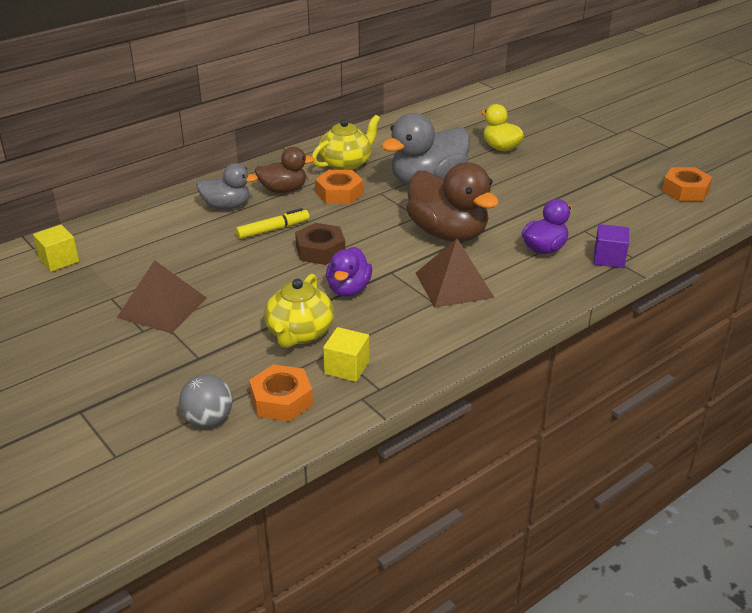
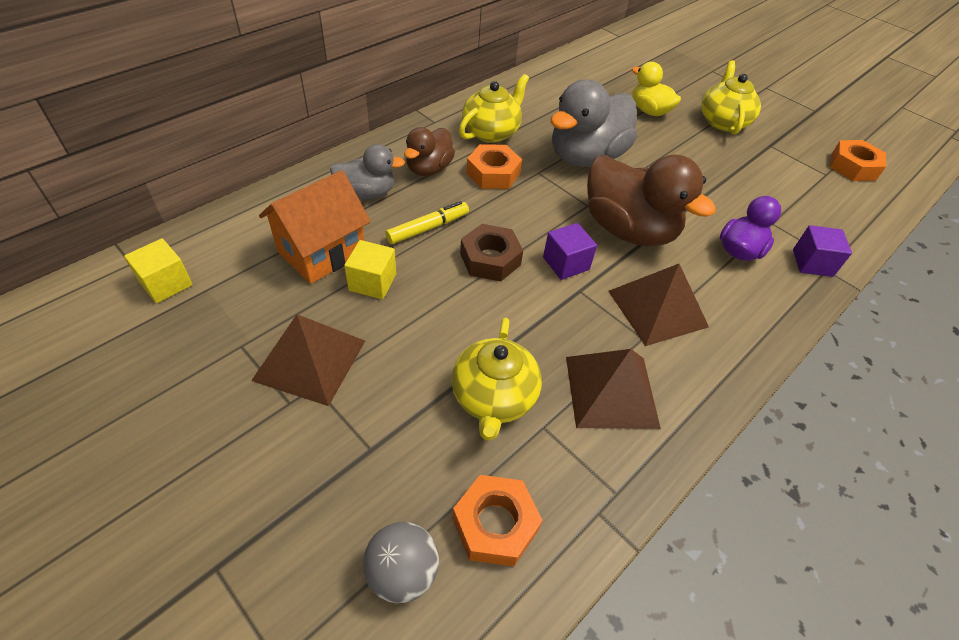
camera: 10 degrees left, 15 degrees up
(182, 244) = (322, 252): none -> orange house
(283, 190) = (429, 169): brown duck -> brown duck turned 135 degrees clockwise
(346, 368) = (566, 456): yellow cube -> yellow cube (372, 282)
(348, 289) = (537, 320): purple duck -> none
(384, 254) = (566, 263): none -> purple cube
(396, 333) = (611, 391): none -> brown pyramid
(570, 156) = (722, 121): none -> yellow teapot

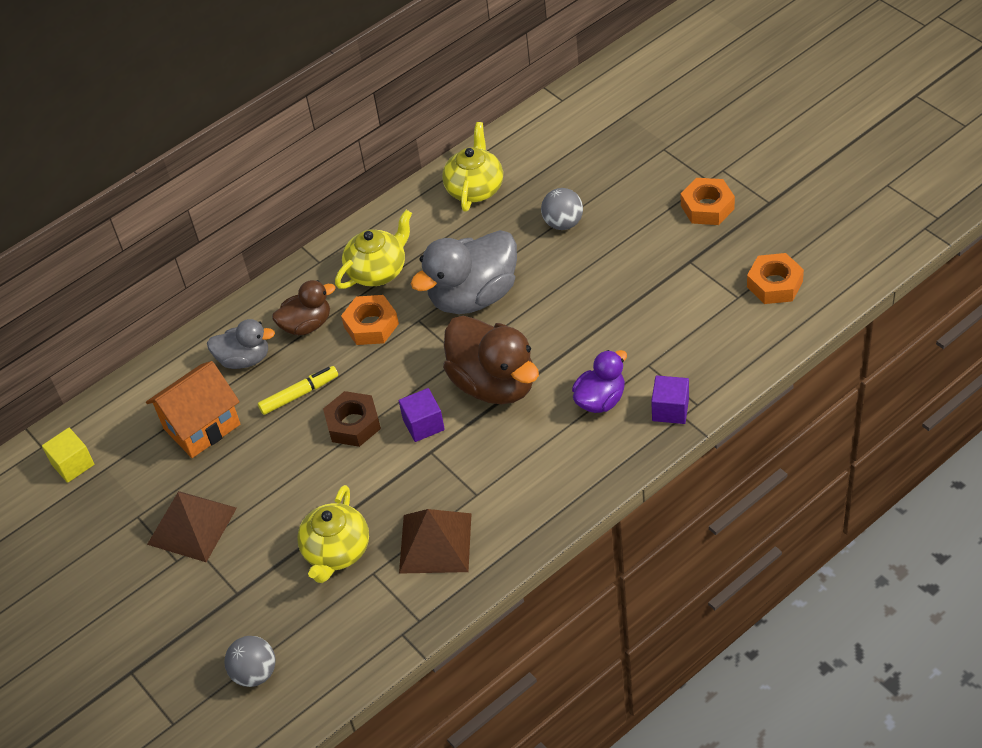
camera: 15 degrees right, 0 degrees up
(372, 282) = (245, 453): yellow cube -> none
(429, 169) = (307, 325): brown duck -> brown duck turned 150 degrees counterclockwise
(495, 524) = (323, 643): orange nut -> orange nut (707, 207)
(649, 111) = (563, 223): yellow duck -> grey ball
(657, 308) = (498, 466): brown pyramid -> none
(722, 121) = (646, 231): yellow teapot -> yellow teapot (475, 188)

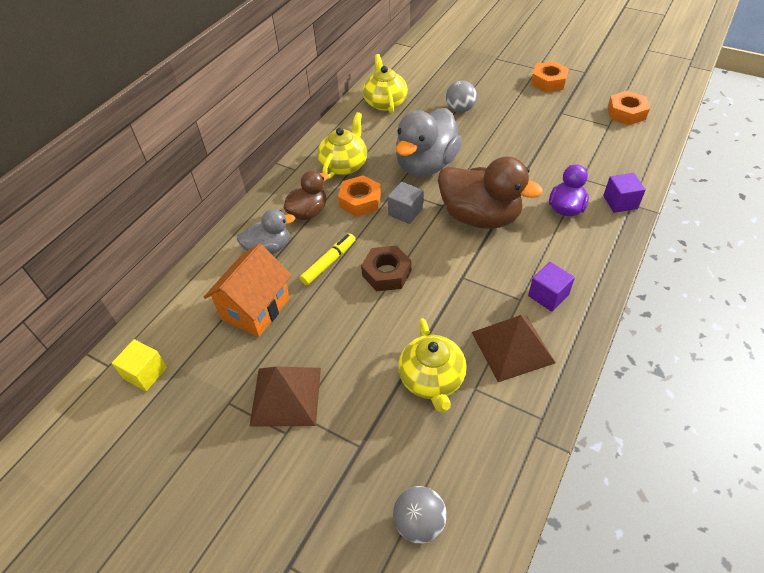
camera: 25 degrees left, 0 degrees up
(414, 354) = (405, 212): none -> grey cube
(423, 424) = (444, 259): purple cube -> purple cube (548, 295)

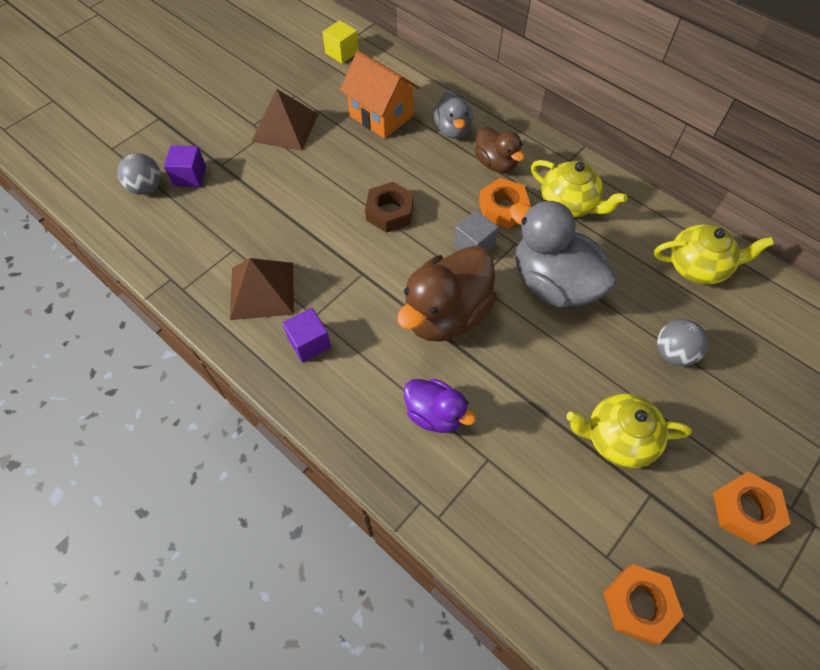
camera: 100 degrees right, 10 degrees up
(329, 263) = (419, 171): yellow marker -> none
(432, 379) = (256, 221): yellow teapot -> yellow teapot (617, 438)
(620, 202) = (428, 488): purple cube -> purple cube (190, 176)

